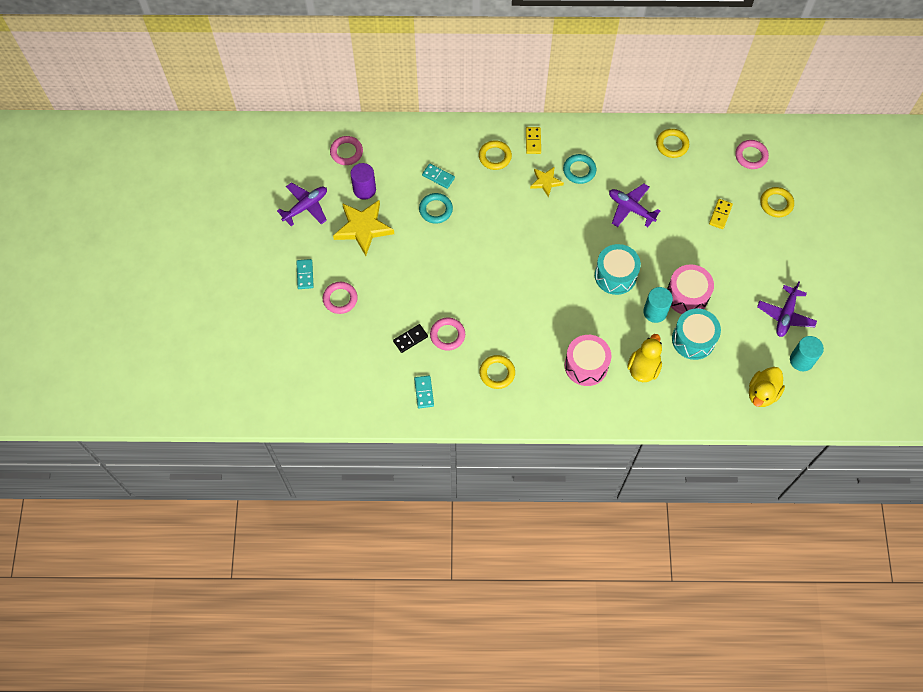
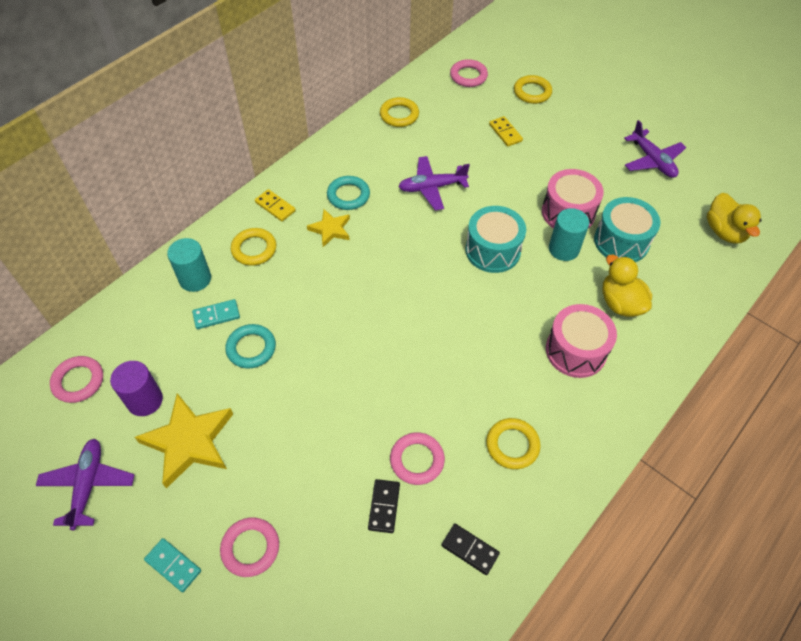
camera: 50 degrees left, 10 degrees down
(424, 392) = (470, 550): turquoise domino -> black domino
(801, 360) = (710, 181): turquoise cylinder -> turquoise cylinder (195, 279)

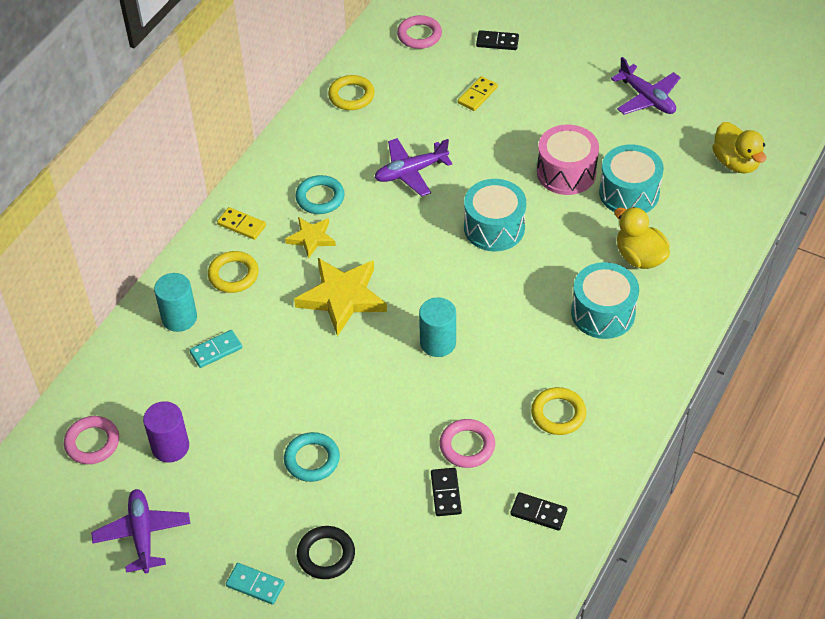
camera: 10 degrees left, 5 degrees down
(189, 442) = (231, 475): yellow star -> yellow star (342, 297)
(250, 548) = (326, 555): pink ring -> black ring
(251, 348) = (265, 375): turquoise ring -> turquoise ring (312, 459)
(505, 133) = (477, 95): yellow domino -> yellow domino turned 75 degrees clockwise
(532, 92) = (497, 42): yellow ring -> black domino
(563, 249) = (569, 212): turquoise cylinder -> turquoise cylinder (438, 343)
(575, 351) = (603, 313): pink drum -> turquoise drum

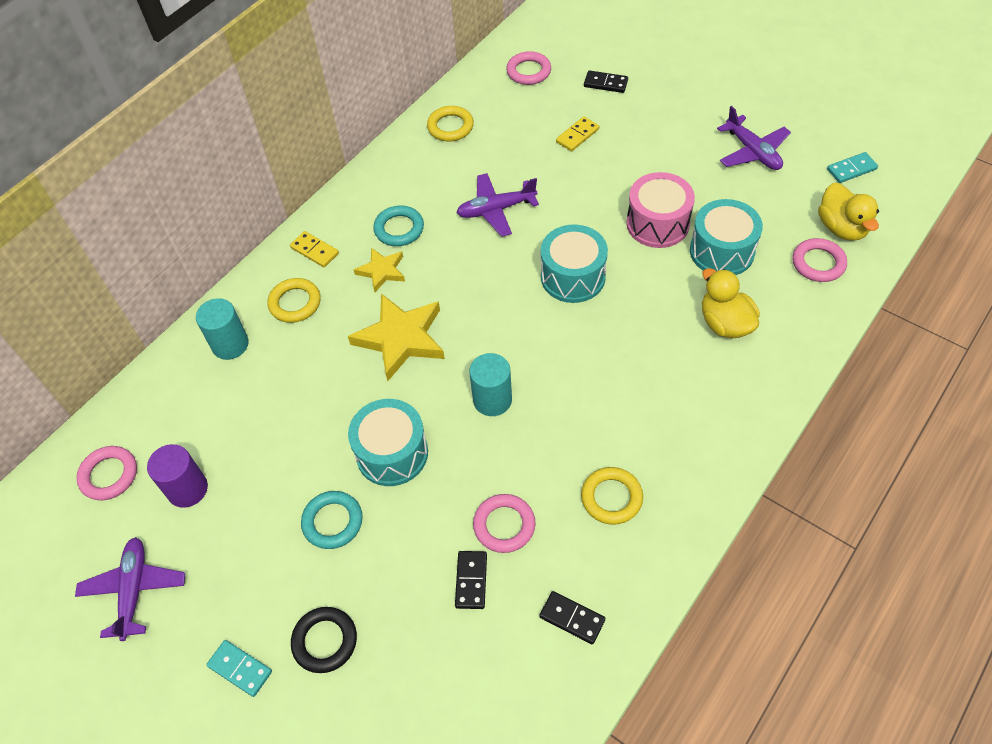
camera: 10 degrees right, 5 degrees up
(216, 350) = (259, 384): turquoise domino -> turquoise domino (851, 169)
(603, 313) = (677, 383): turquoise drum -> turquoise drum (392, 453)
(717, 196) = (818, 263): none -> pink ring

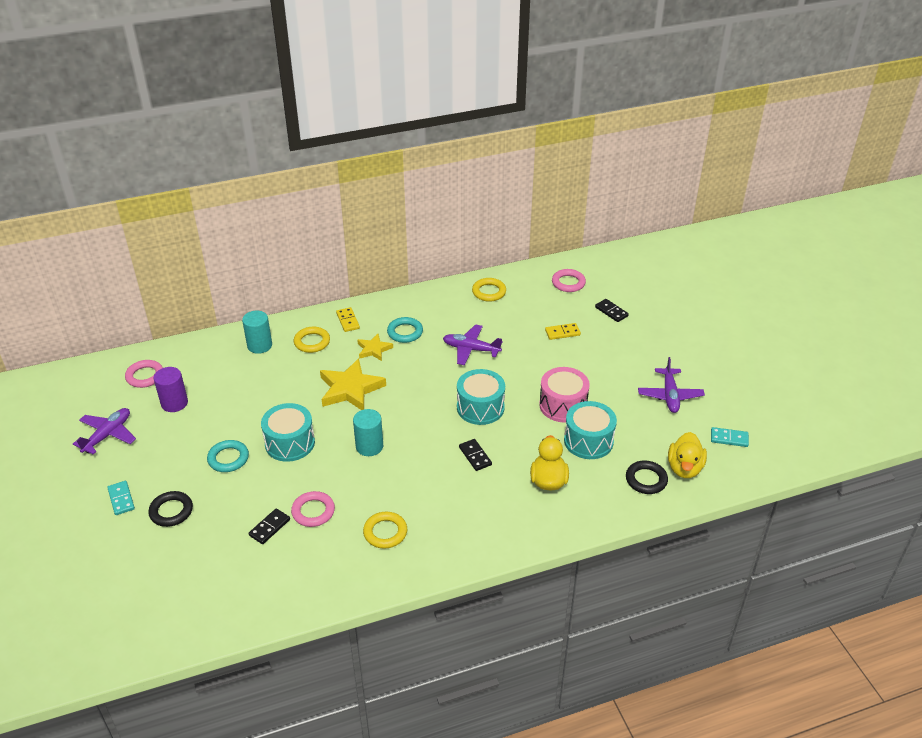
camera: 30 degrees right, 15 degrees down
(572, 618) = (303, 577): black domino -> black domino (475, 456)
(818, 263) = (646, 480): pink ring -> black ring

